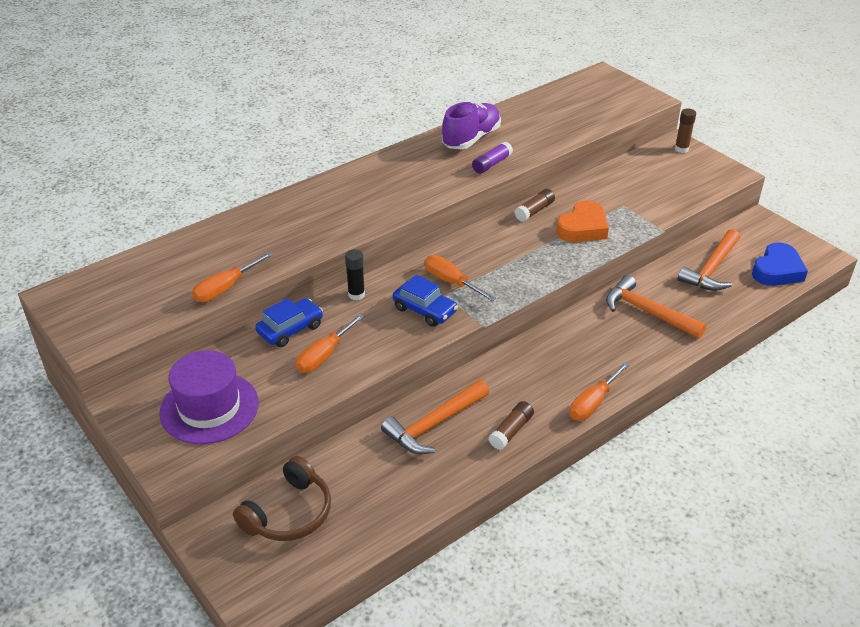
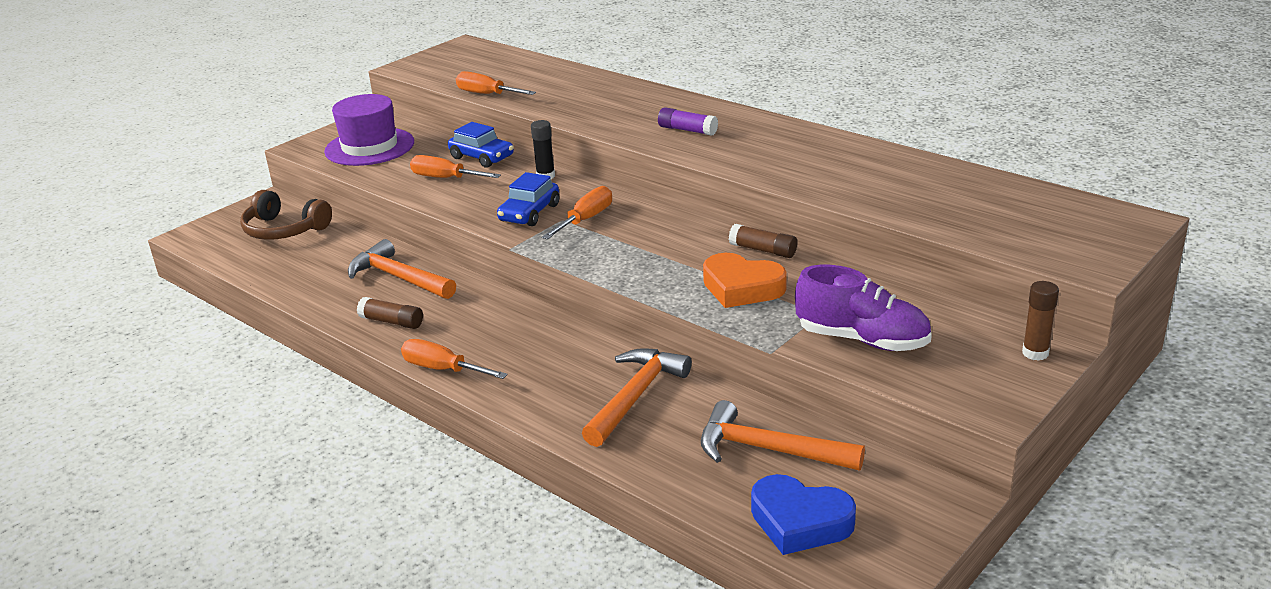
camera: 80 degrees right, 10 degrees down
(471, 139) = (843, 155): purple shoe -> purple shoe (862, 340)
(492, 164) = (788, 175): purple glue stick -> purple glue stick (687, 130)

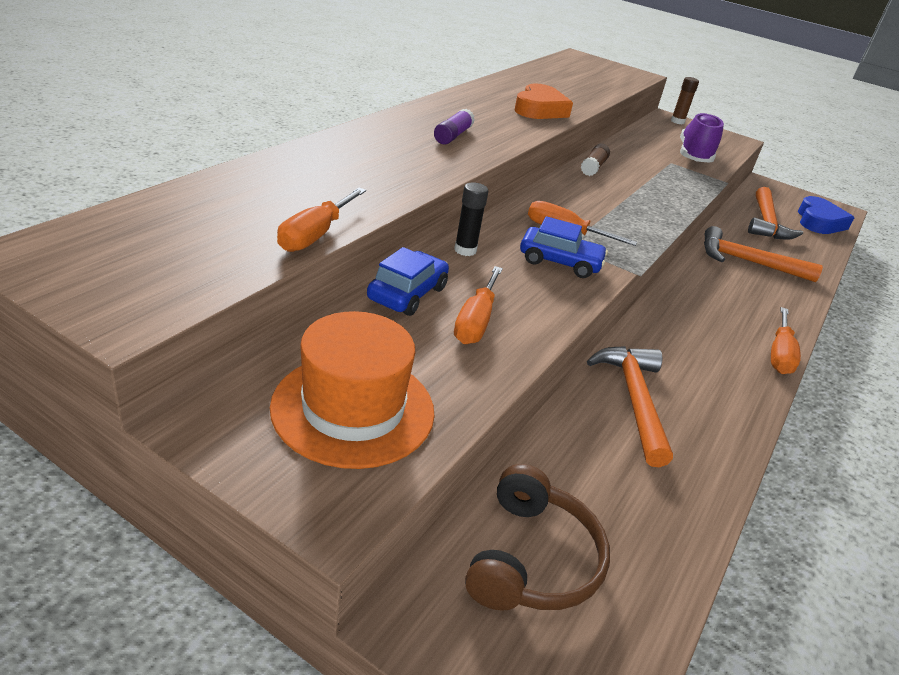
camera: 105 degrees left, 5 degrees up
(369, 147) = (353, 409): purple hat -> orange hat
(392, 322) = (725, 396): brown glue stick -> none
(399, 278) = (634, 400): orange hammer -> orange hammer turned 150 degrees clockwise
(741, 288) = (653, 181): orange heart -> orange heart (539, 109)

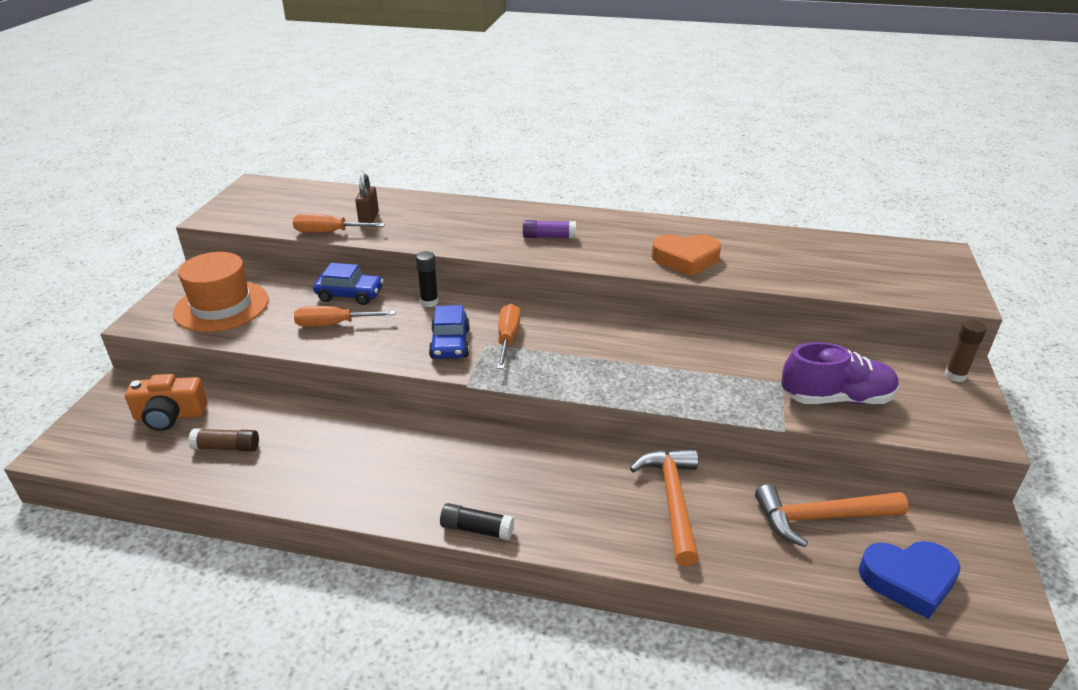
camera: 75 degrees right, 0 degrees up
(301, 201) = (369, 218): none -> brown padlock
(532, 559) = (170, 415): brown headphones -> orange camera
(593, 167) = (681, 333): brown glue stick -> brown glue stick (227, 447)
(634, 400) = (344, 438): orange hammer -> none
(779, 354) = (477, 529): orange screwdriver -> black glue stick

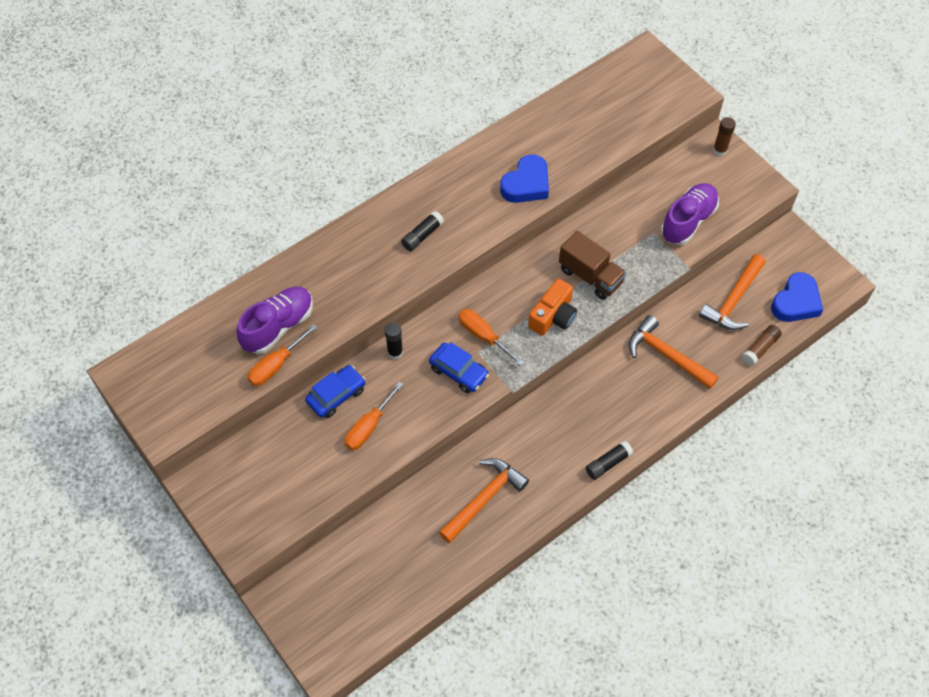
camera: 50 degrees left, 25 degrees up
(170, 415) = (345, 580): orange camera -> orange camera (553, 316)
(221, 306) = (271, 486): orange hat -> none
(227, 447) = (415, 559): brown glue stick -> brown glue stick (760, 348)
(340, 457) = (484, 499): none -> orange hammer
(369, 218) = (278, 326): brown padlock -> purple shoe
(549, 237) = (422, 235): purple glue stick -> black glue stick
(666, 367) = (590, 276): none -> brown truck
(685, 259) = (526, 184): orange heart -> blue heart

